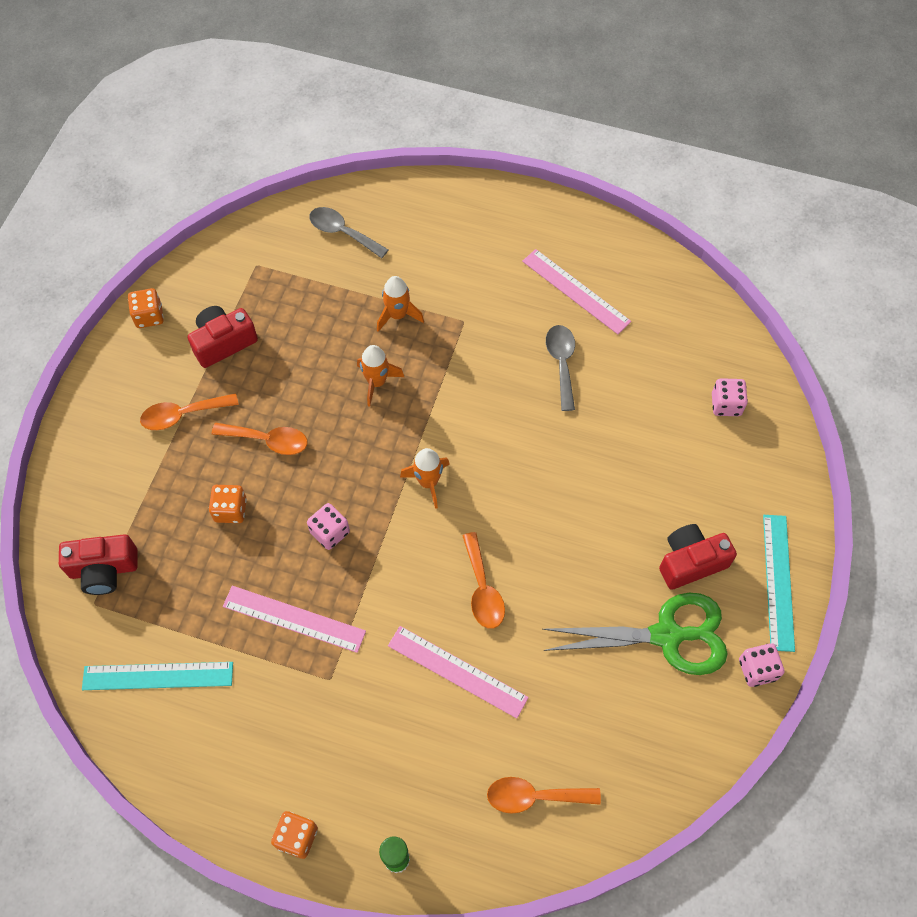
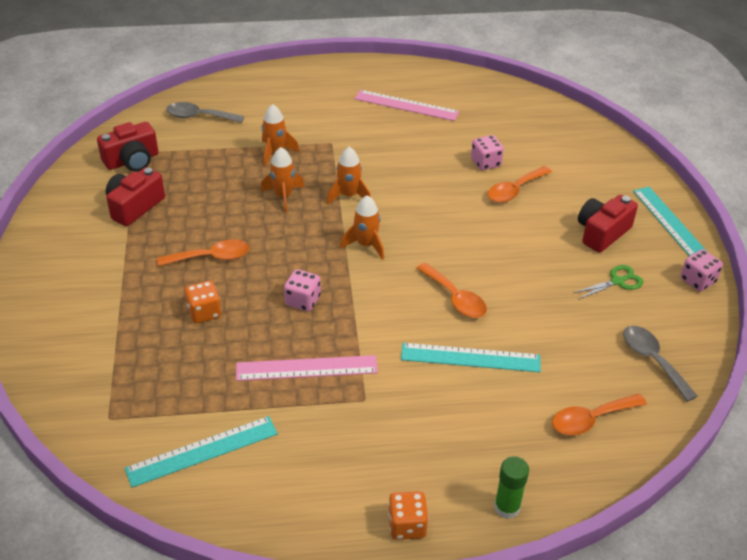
camera: 25 degrees left, 20 degrees down
(104, 570) = (105, 390): red camera -> red camera (132, 160)
(149, 316) = (56, 207): orange dice -> none
(183, 415) = (123, 262): orange spoon -> orange spoon (514, 190)
(444, 406) = (349, 195): none -> orange rocket
(457, 671) = (470, 357): pink ruler -> turquoise ruler
(561, 363) = (424, 147): grey spoon -> grey spoon (652, 360)
(667, 635) = (617, 281): green scissors -> green scissors, size x0.47
(726, 404) = (560, 138): pink dice -> pink dice (485, 163)

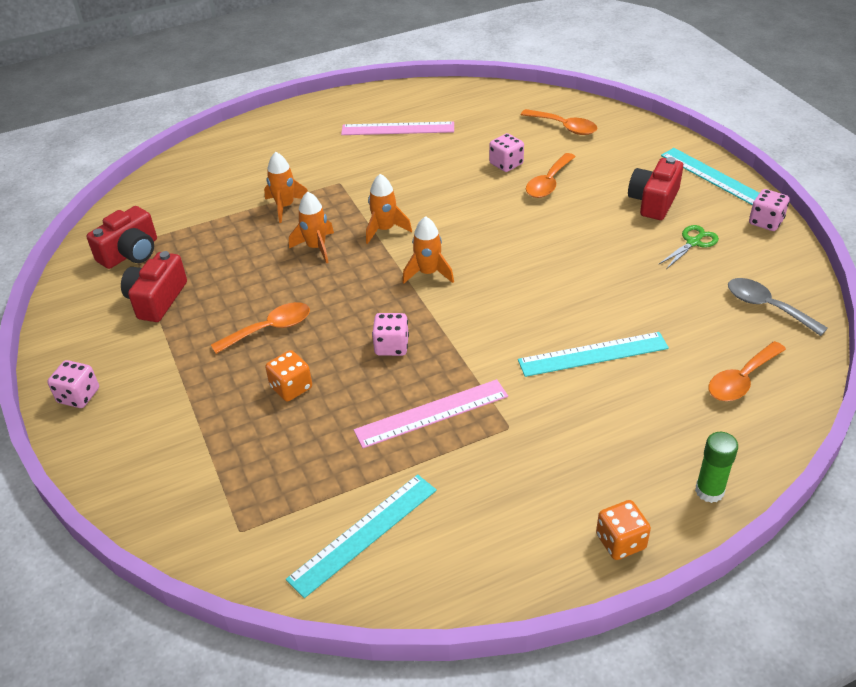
camera: 15 degrees left, 0 degrees up
(38, 271) = (79, 396): none -> pink dice
(199, 117) = (183, 191): grey spoon -> none
(455, 298) = (546, 300): orange spoon -> orange spoon (564, 127)

